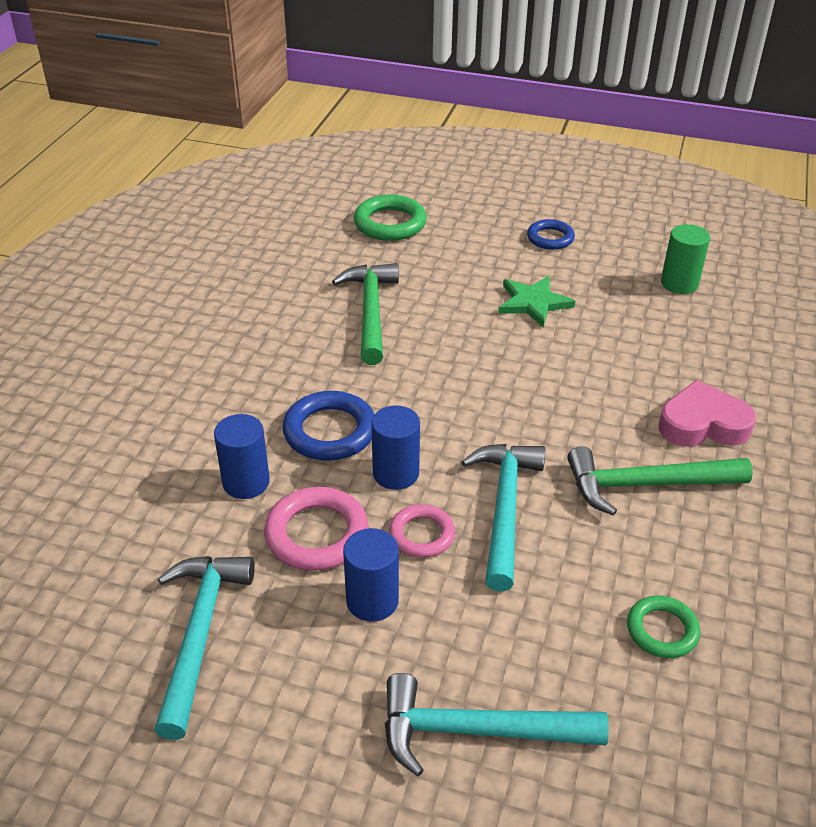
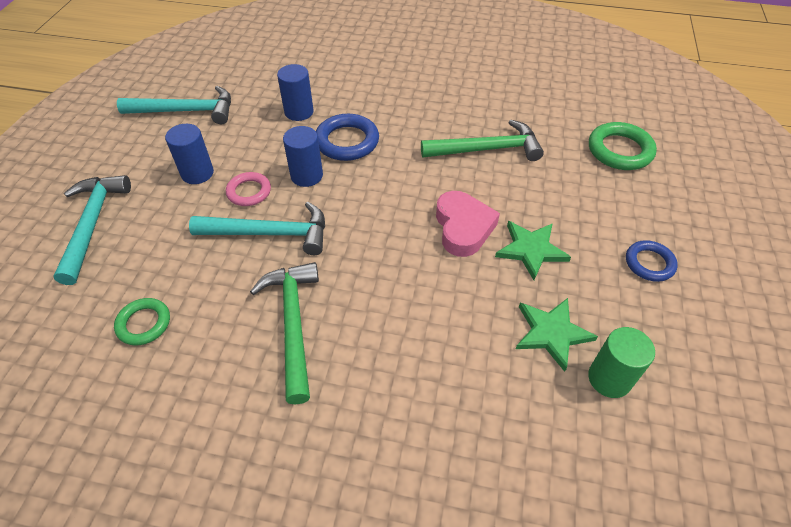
camera: 85 degrees right, 10 degrees up
(317, 534) = (254, 145): pink ring -> none
(636, 306) = (551, 333): none -> green star
(703, 424) = (373, 376): pink heart -> pink heart (463, 227)

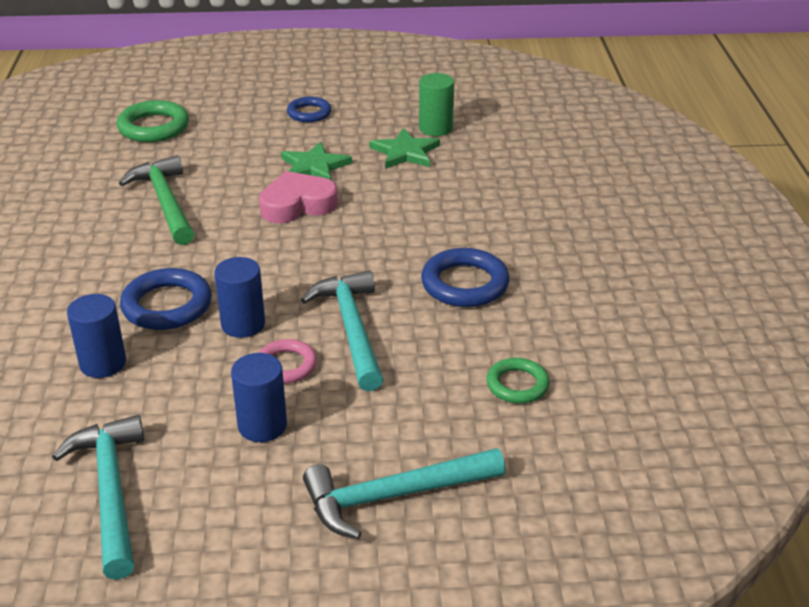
camera: 105 degrees left, 15 degrees down
(293, 324) = (465, 284): green hammer -> blue ring

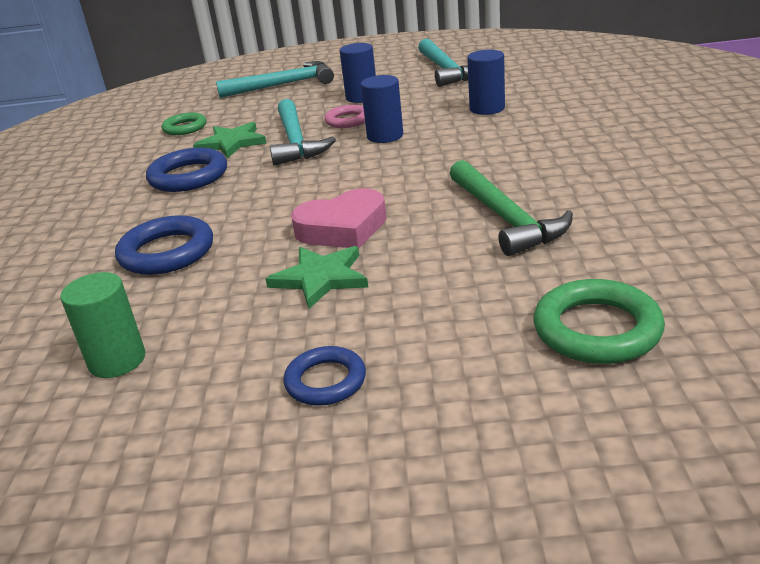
camera: 175 degrees left, 5 degrees down
(167, 305) = (455, 140): blue ring -> blue ring (167, 252)
(405, 152) = (185, 311): green star -> green star (231, 143)

